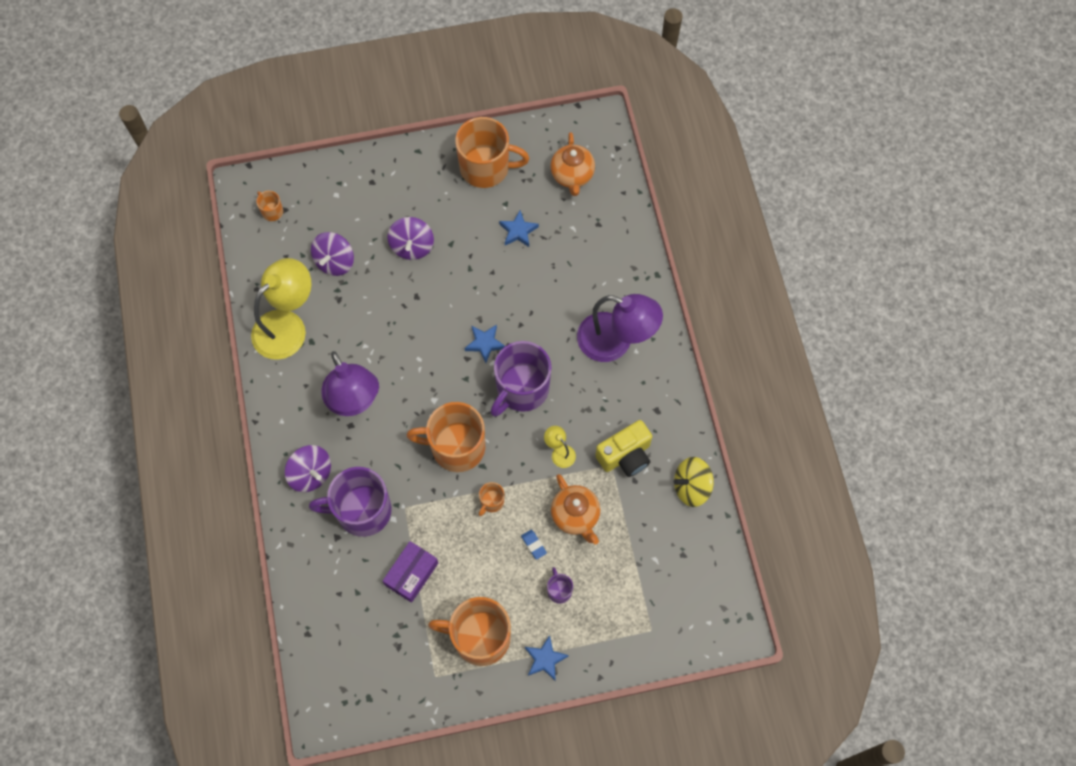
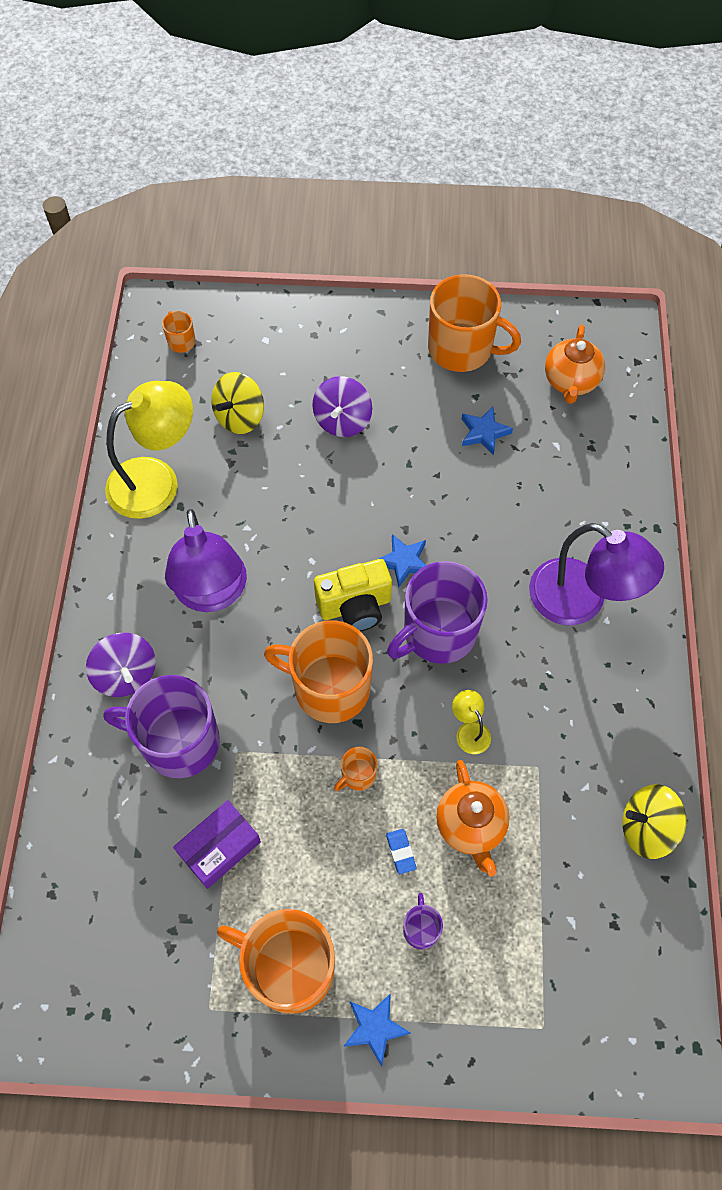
camera: 15 degrees right, 5 degrees down
(335, 262) = (240, 417): purple spinning top -> yellow spinning top
(625, 456) = (561, 759): yellow camera -> yellow camera (355, 606)

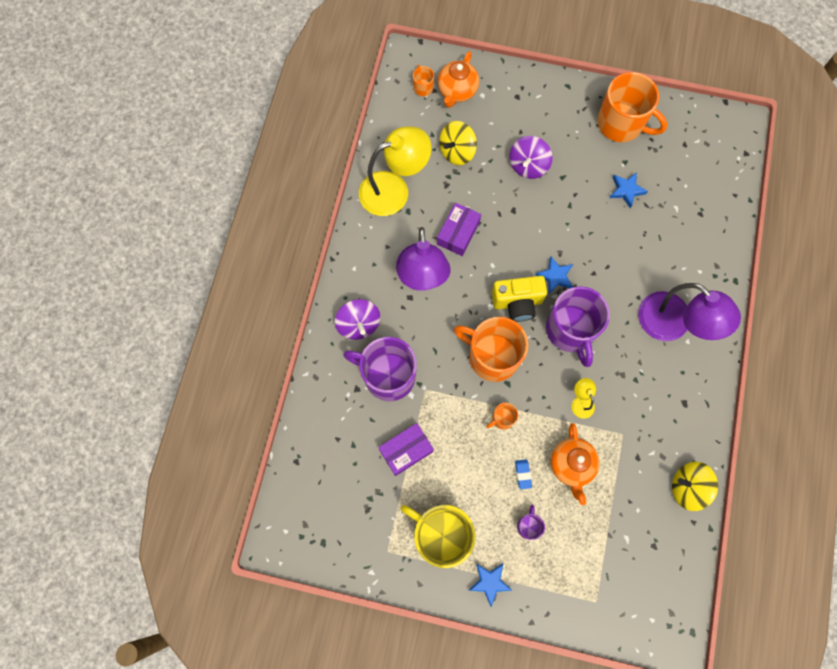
camera: 10 degrees right, 10 degrees up
(256, 524) = (458, 233): none -> purple box
(289, 967) = (441, 534): orange mug -> yellow mug
(438, 633) = (570, 330): purple mug -> purple mug turned 75 degrees counterclockwise
(570, 382) = (695, 161): orange teapot -> orange teapot (457, 91)

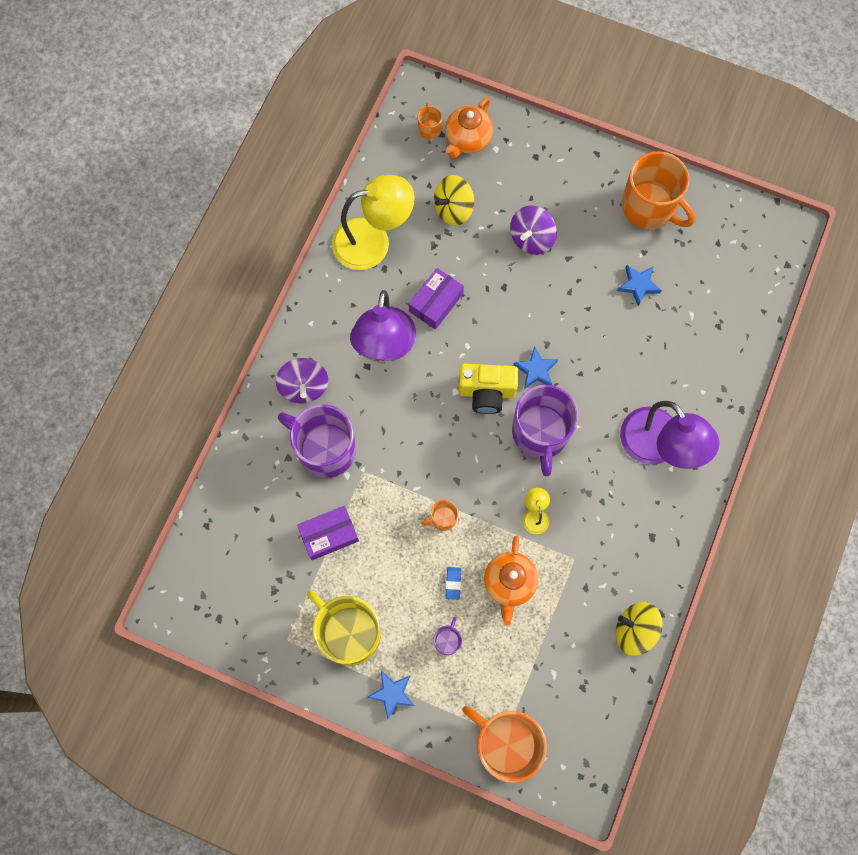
camera: 10 degrees right, 0 degrees up
(492, 356) = (445, 447): orange mug -> orange mug (505, 743)

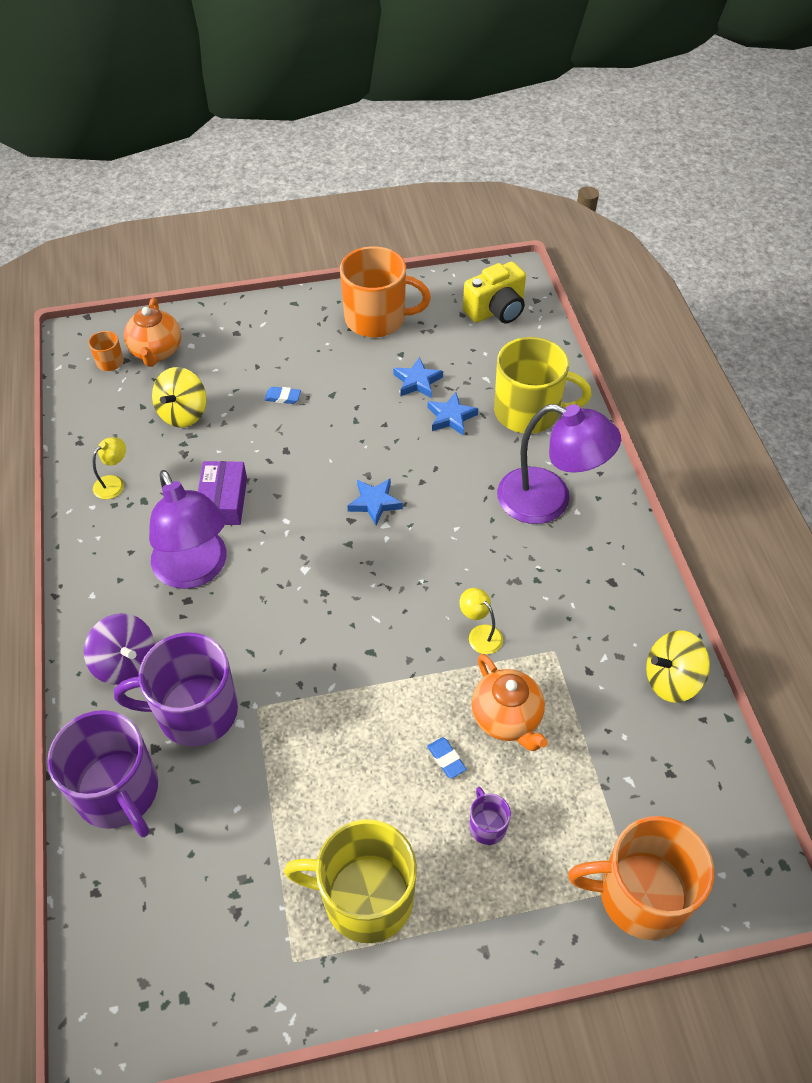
camera: 35 degrees left, 20 degrees down
(329, 534) = (263, 801): purple box -> none
(373, 241) = (114, 483): yellow lamp -> yellow lamp, size x0.43
(392, 693) = (469, 933): blue star -> blue star (451, 417)
(443, 518) = (384, 699): orange mug -> none
(486, 392) = (339, 551): yellow camera -> yellow camera (496, 311)
(531, 238) = (283, 397): purple spinning top -> blue eraser
(540, 434) = (424, 556): purple mug -> purple mug (118, 792)
(701, 364) = (528, 412): none -> yellow mug

